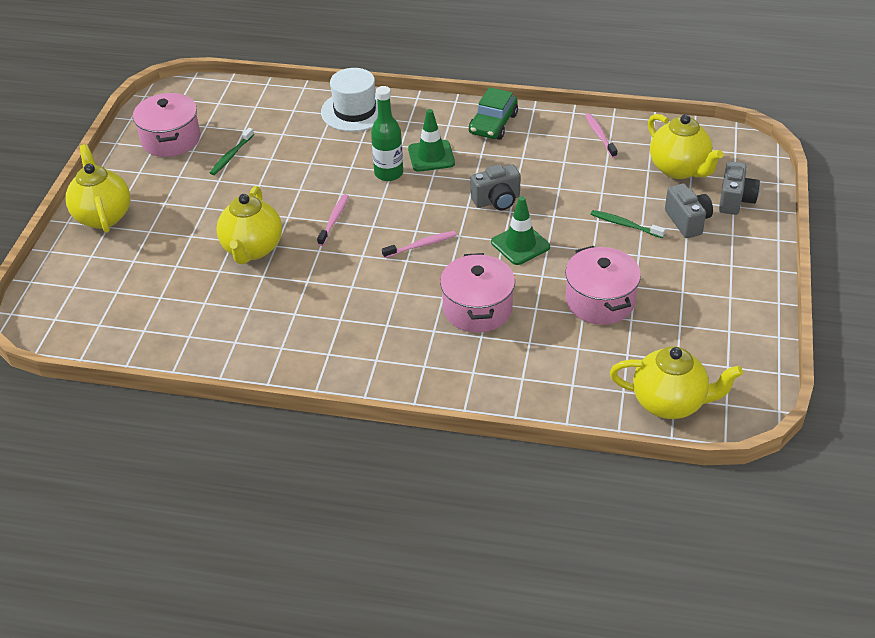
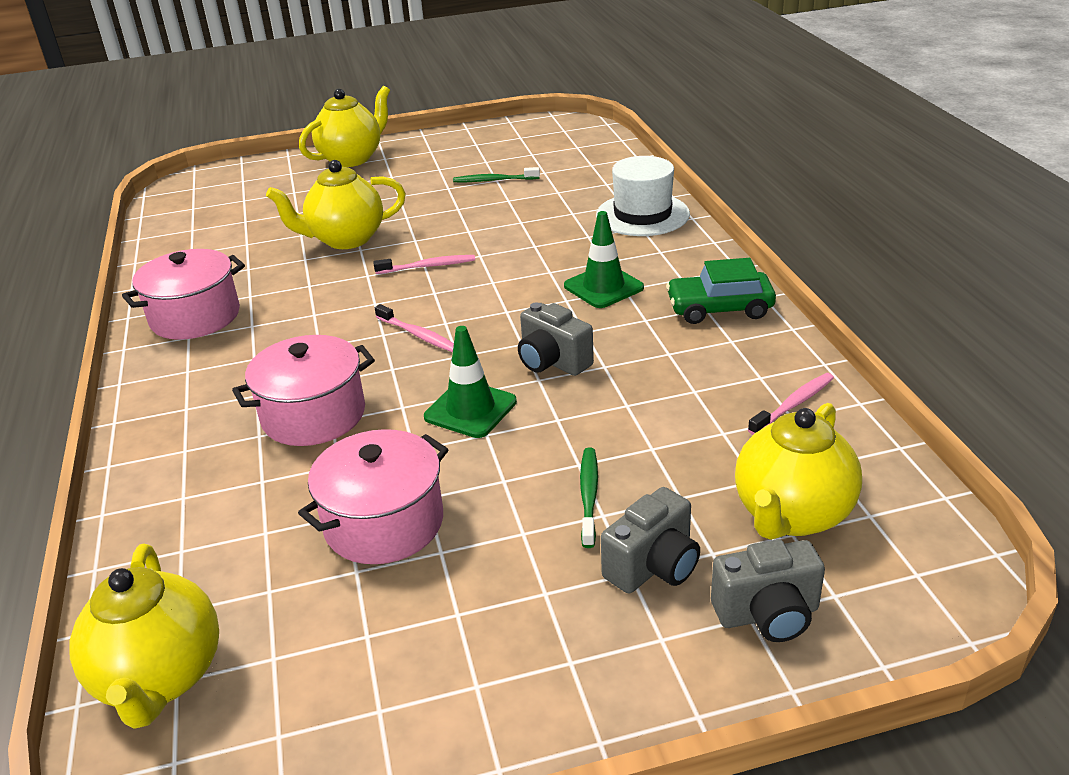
camera: 65 degrees right, 10 degrees down
(171, 139) = (494, 147): pink pot -> pink pot (195, 317)
(388, 173) = (542, 271): green bottle -> none

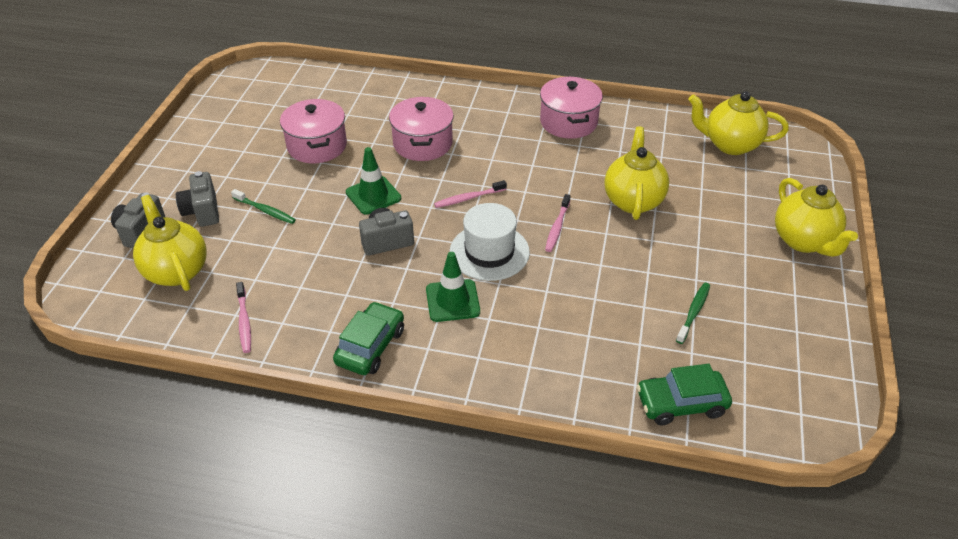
camera: 115 degrees right, 10 degrees up
(161, 678) = (293, 80): yellow teapot -> yellow teapot (730, 145)
(605, 165) = (681, 403): none -> green car
(642, 215) = (551, 378): white hat -> white hat (489, 252)

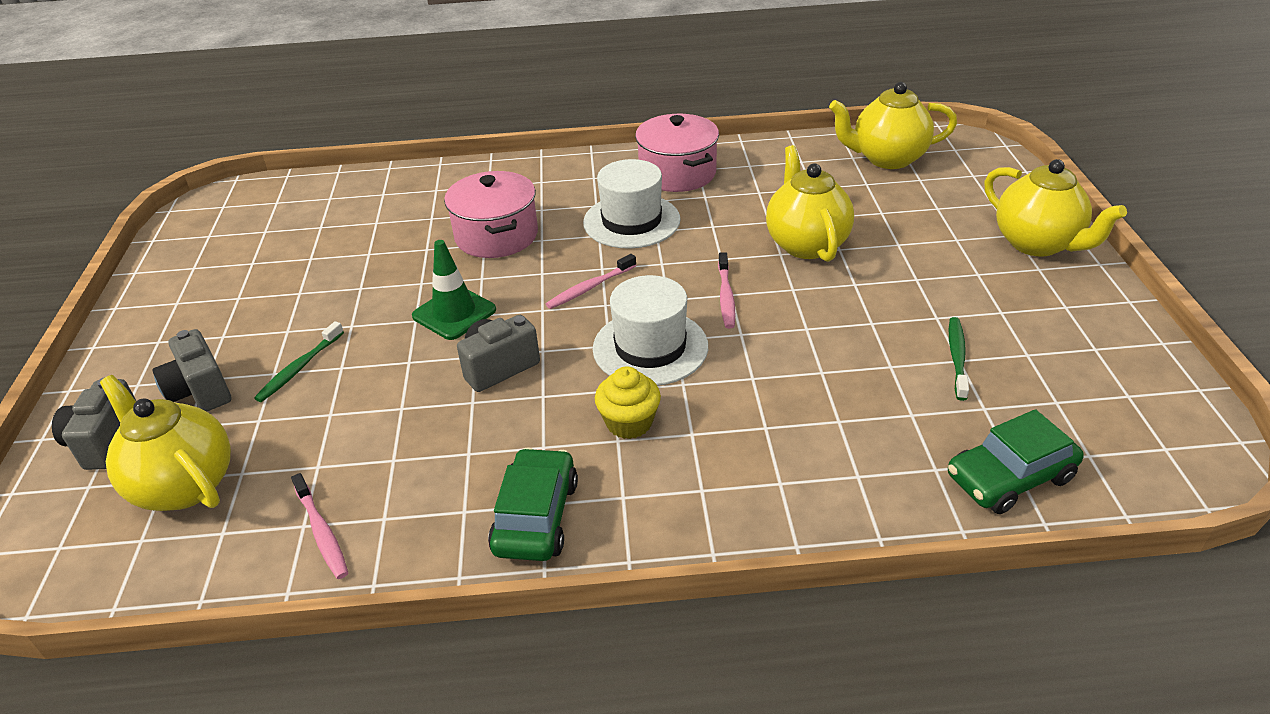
camera: 15 degrees left, 5 degrees down
(265, 210) = (299, 368): green toothbrush -> green toothbrush turned 105 degrees clockwise
(317, 146) = (347, 269): pink pot -> none
(452, 301) = (629, 423): green traffic cone -> yellow cupcake
(519, 153) = (631, 221): none -> white hat

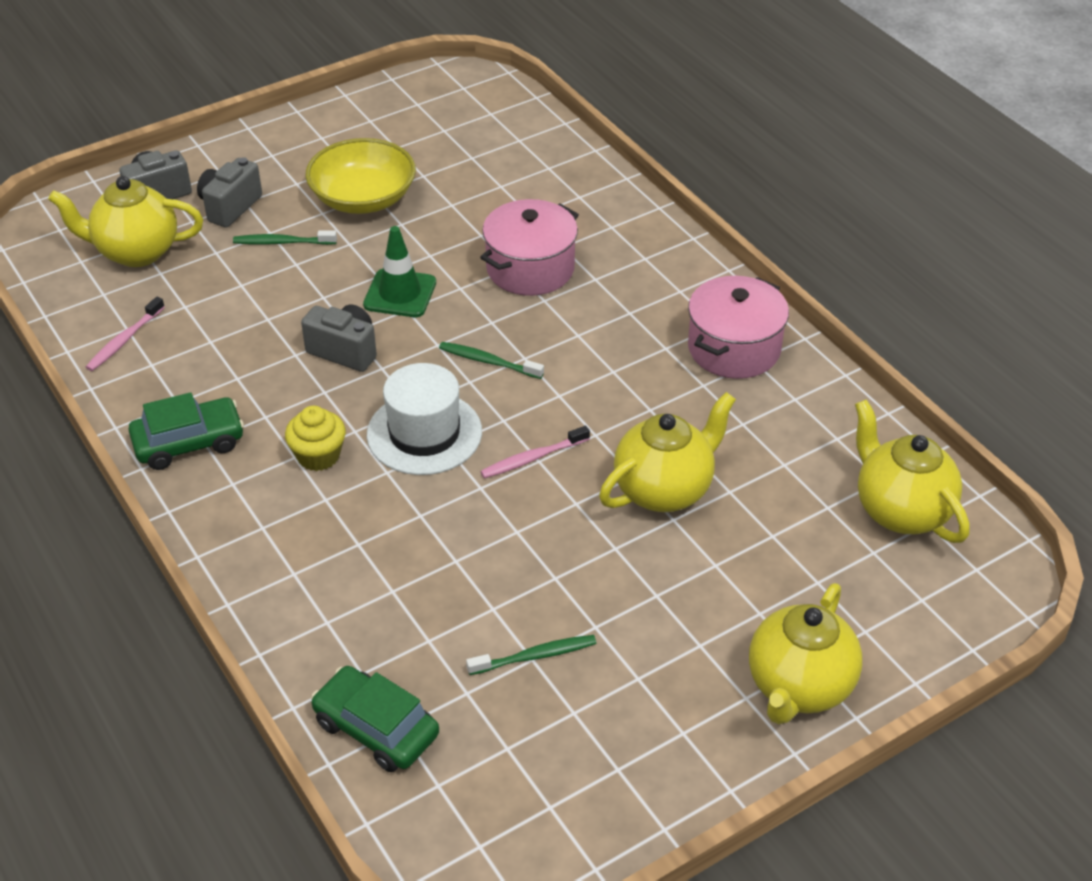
camera: 60 degrees right, 5 degrees up
(183, 485) = (136, 252): yellow teapot -> yellow teapot turned 105 degrees counterclockwise
(298, 300) = (363, 198): none -> yellow bowl
(590, 287) = (488, 361): pink toothbrush -> green toothbrush
(631, 221) = (617, 348): white hat -> none

